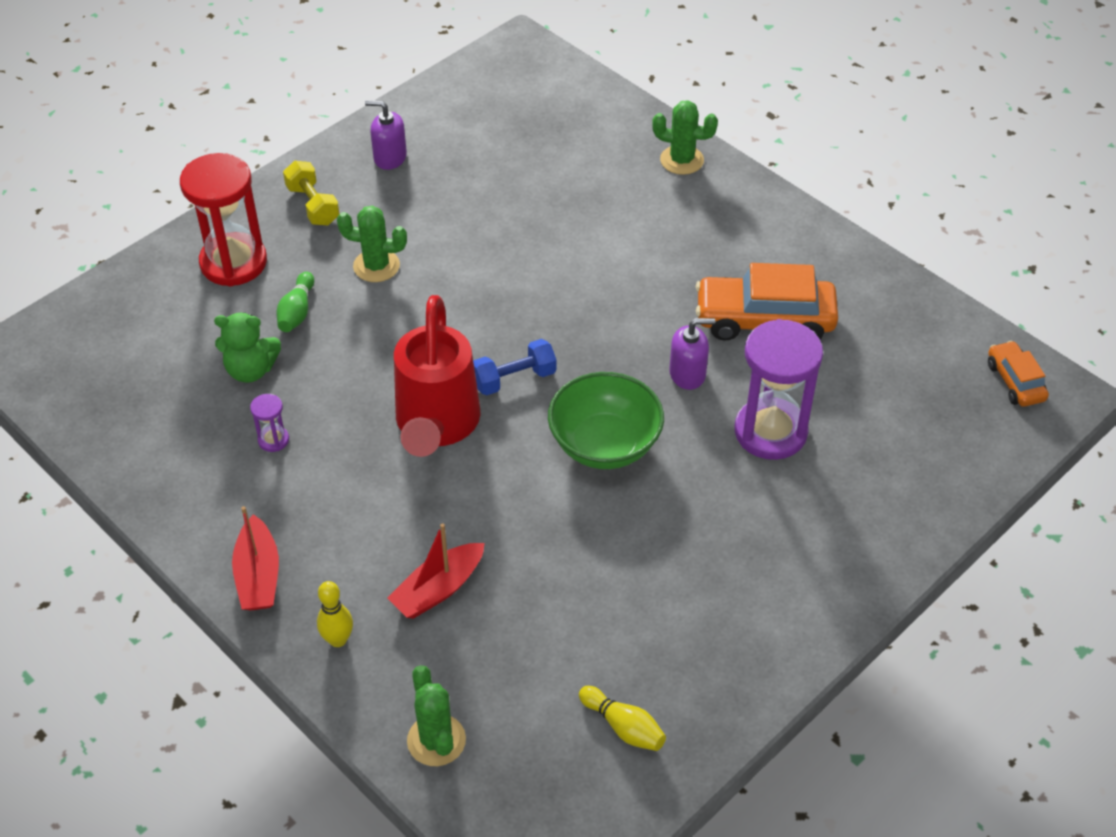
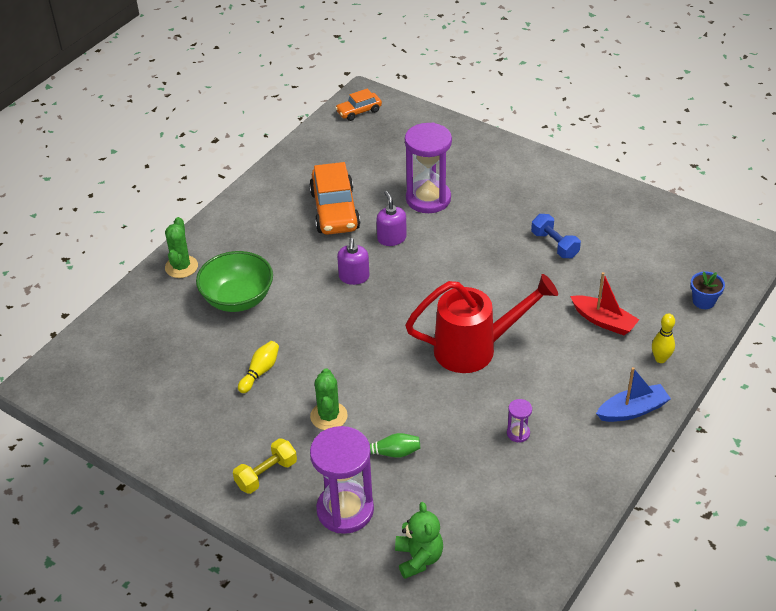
camera: 100 degrees left, 5 degrees down
(233, 262) = (345, 510): red hourglass -> purple hourglass
(251, 370) = (457, 465): green teddy bear -> green teddy bear (418, 558)
(258, 575) = (632, 410): red boat -> blue boat
(390, 157) = (199, 437): purple soap dispenser -> purple soap dispenser (354, 277)
(436, 740) = (703, 301): green cactus -> blue flower pot
(514, 379) = (421, 318): blue dumbbell -> blue dumbbell (554, 245)
(604, 444) = (463, 266): green bowl -> green bowl (238, 299)
(623, 727) = (656, 230): yellow bowling pin -> yellow bowling pin (260, 372)

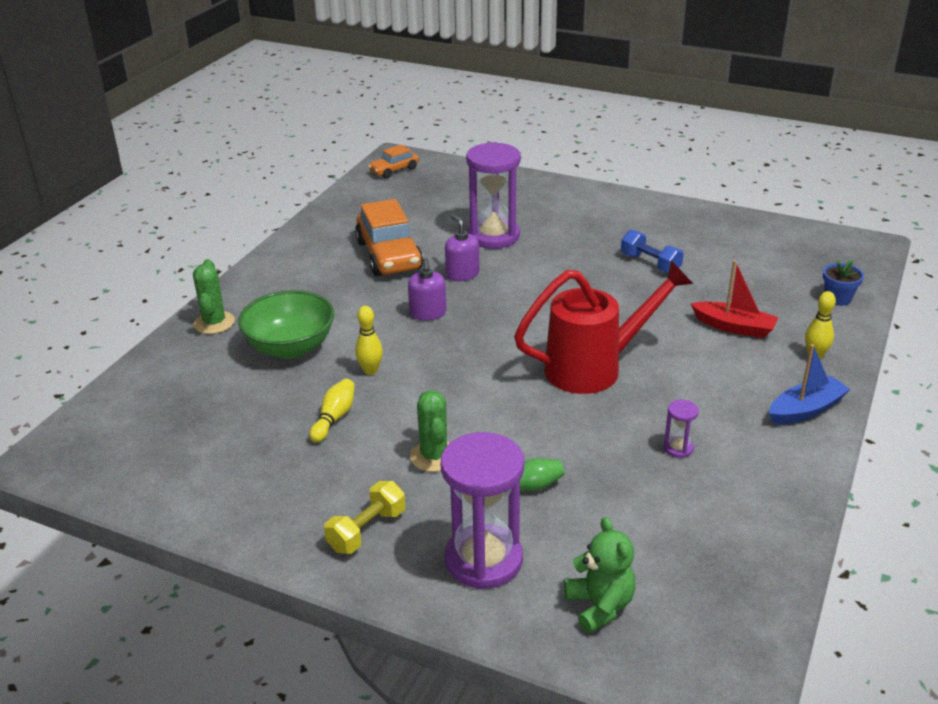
camera: 10 degrees left, 10 degrees down
(296, 329) = (370, 370): none -> yellow bowling pin

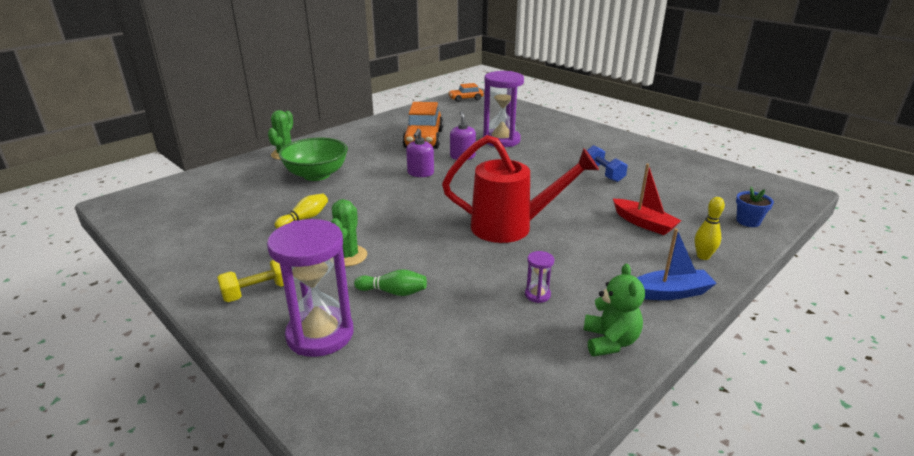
camera: 20 degrees right, 5 degrees down
(370, 370) = (353, 197): yellow bowling pin -> none
(600, 606) = (379, 396): green teddy bear -> green teddy bear (610, 341)

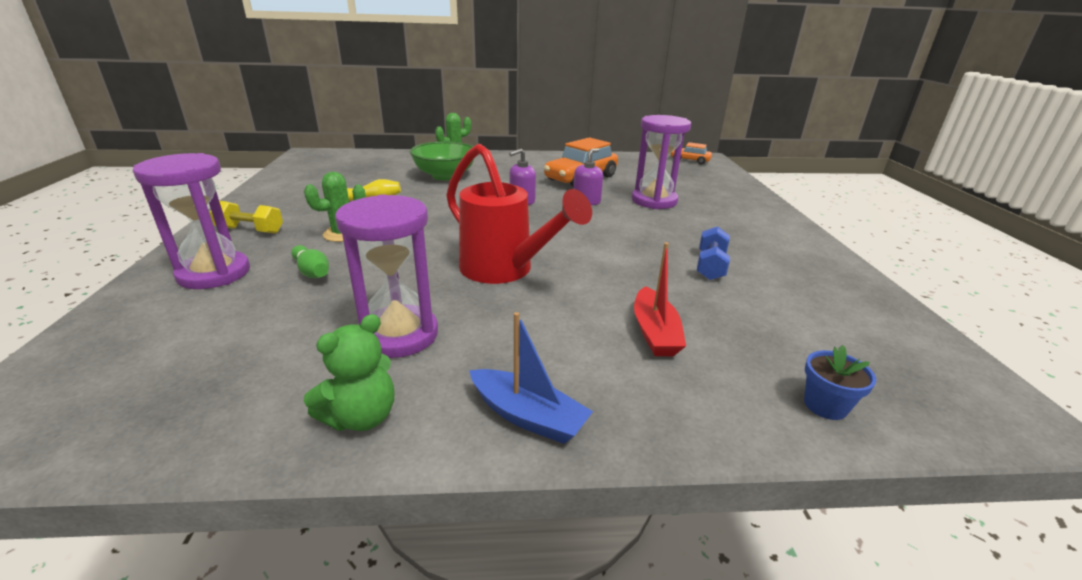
camera: 40 degrees right, 0 degrees up
(537, 295) = (399, 335): purple hourglass -> purple hourglass, size x2.35
(703, 256) = (658, 405): yellow bowling pin -> none

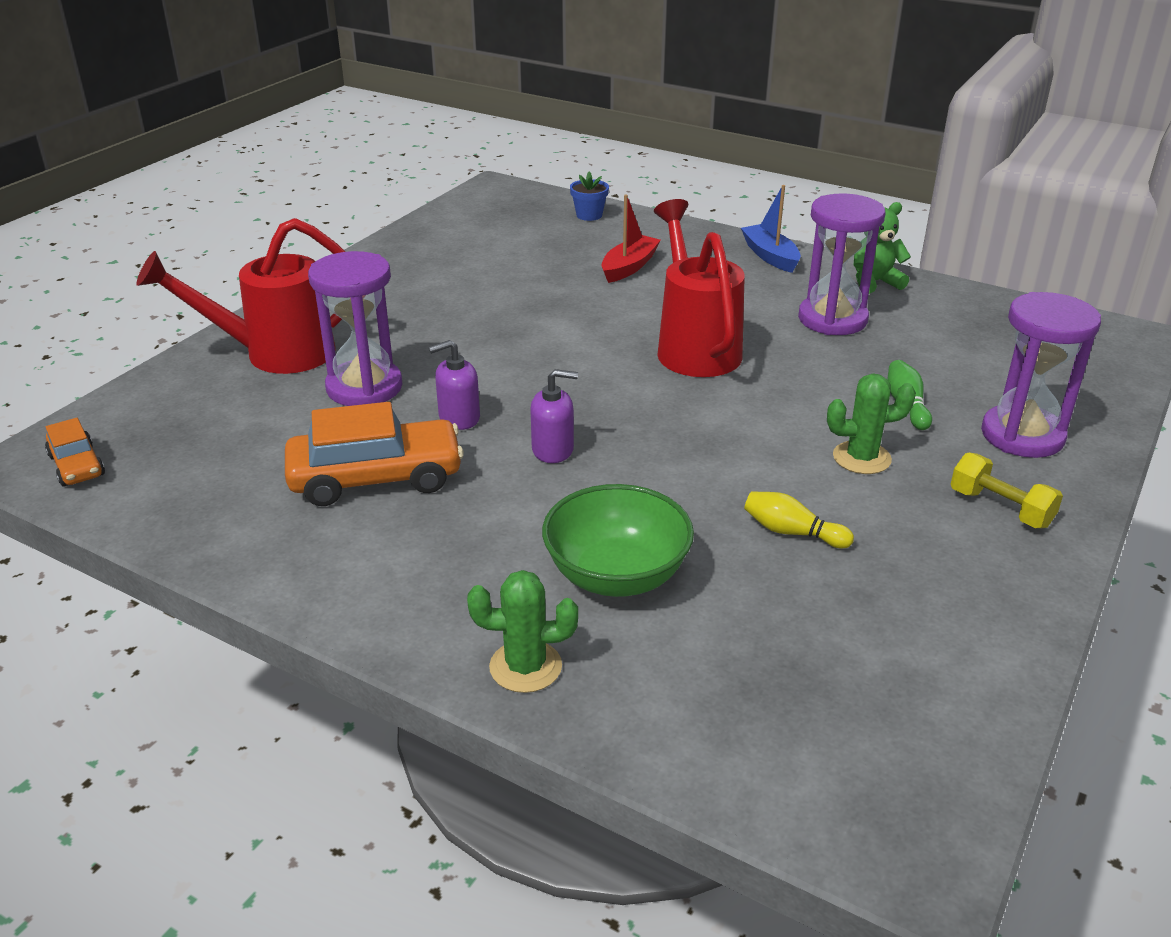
camera: 145 degrees left, 5 degrees up
(710, 266) = (485, 293): blue dumbbell -> none
(727, 202) = (274, 354): none -> red watering can

